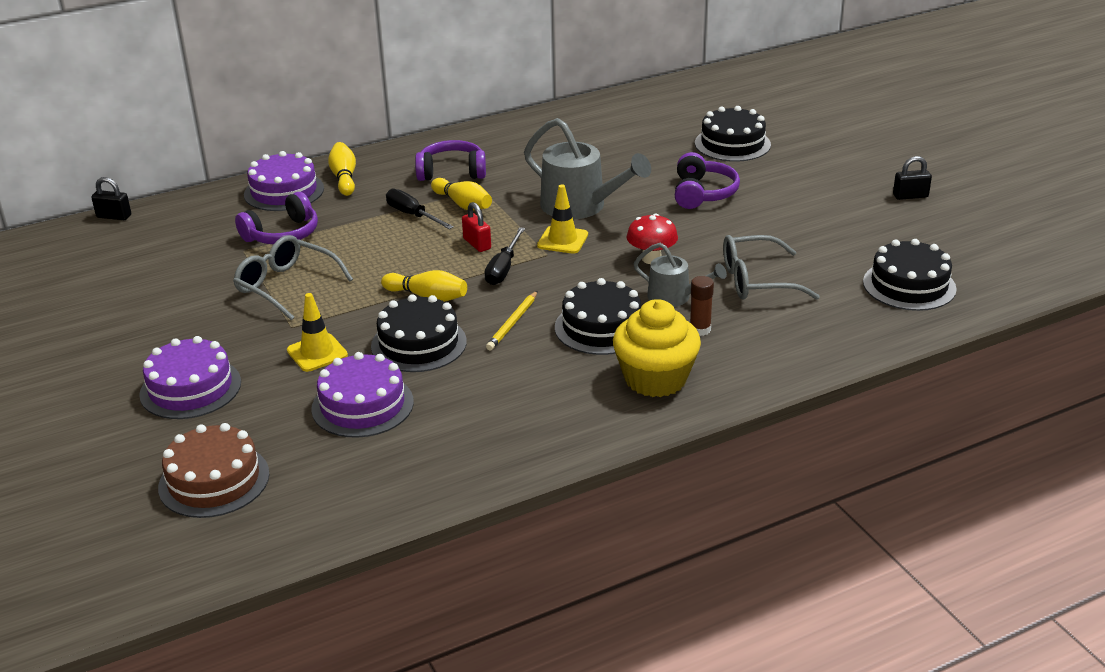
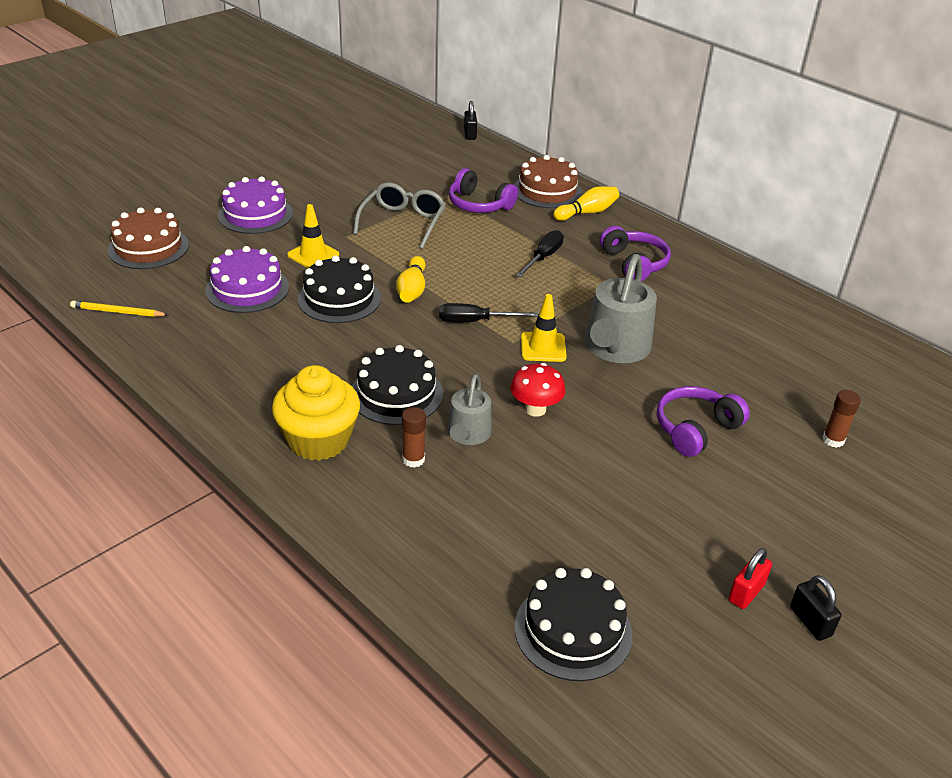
camera: 70 degrees right, 5 degrees up
(284, 191) = (547, 191): purple cake -> brown cake
(463, 204) = (578, 280): yellow bowling pin -> none
(477, 244) = (511, 300): red padlock -> red padlock (746, 592)
(513, 323) = (387, 341): yellow pencil -> yellow pencil (118, 312)
(702, 193) = (695, 429): purple headphones -> purple headphones turned 150 degrees clockwise
(732, 144) = (833, 440): black cake -> brown glue stick
(756, 281) = (525, 492): grey glasses -> none

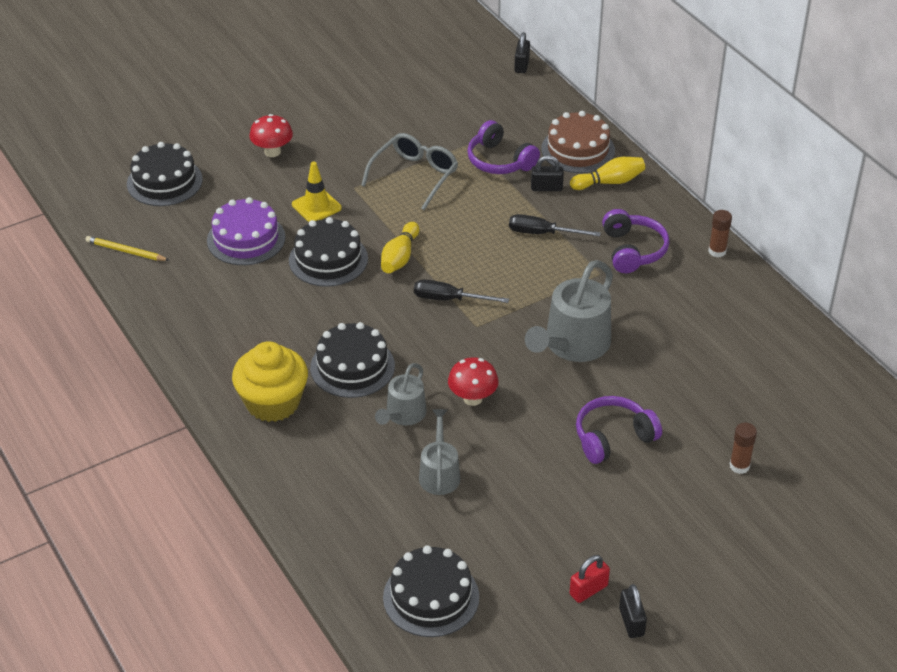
camera: 15 degrees right, 5 degrees up
(148, 247) = (164, 181): brown cake -> black cake
(255, 214) = (272, 152): purple cake -> red mushroom
(413, 459) = (348, 432): brown glue stick -> brown glue stick (717, 251)
(529, 489) = (439, 473): none -> grey watering can
(531, 221) = (546, 188): none -> black padlock
(543, 257) = (542, 233): black screwdriver -> black screwdriver turned 120 degrees counterclockwise
(543, 347) = (503, 335): yellow traffic cone -> none

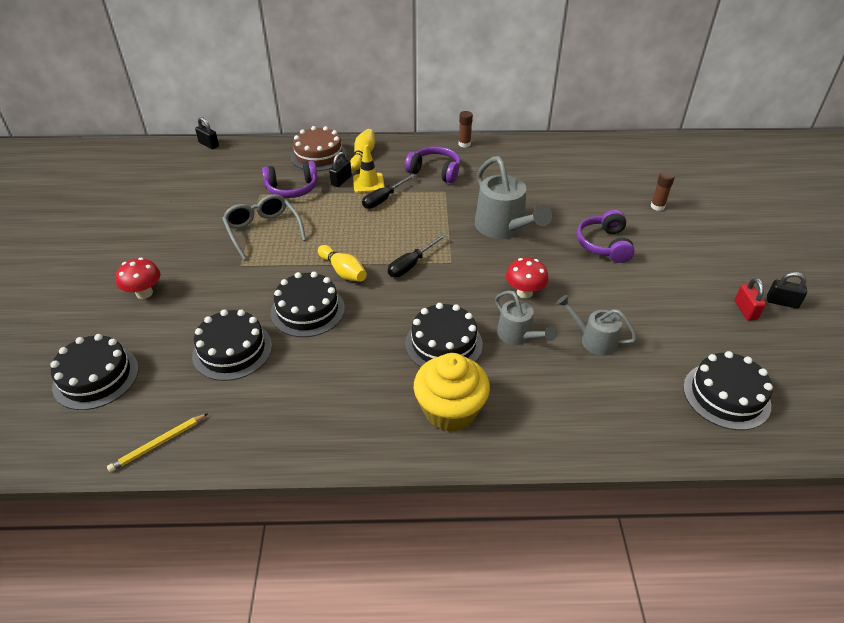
camera: 60 degrees left, 0 degrees up
(246, 239) = (232, 350): purple cake -> black cake
(316, 206) = (239, 293): yellow traffic cone -> yellow traffic cone (368, 183)

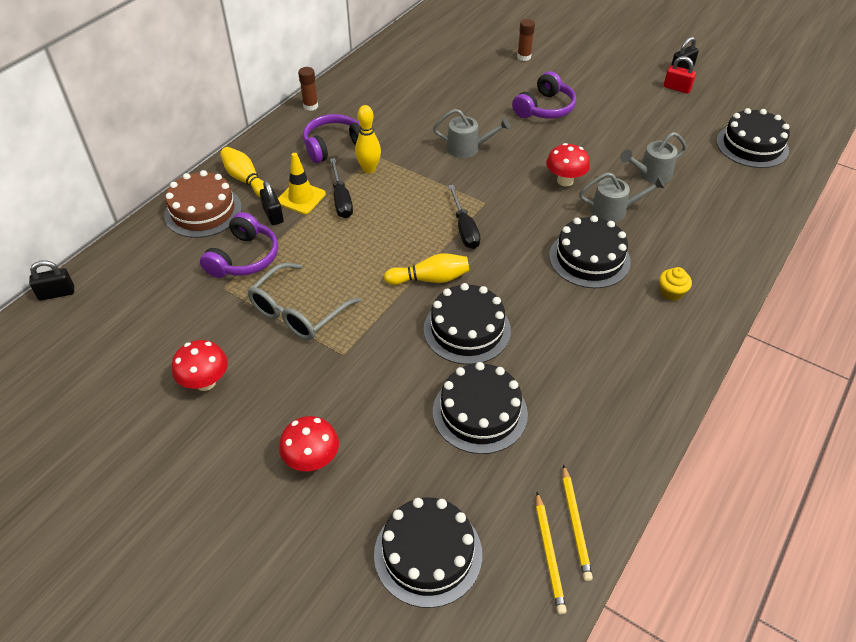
camera: 55 degrees left, 5 degrees up
(124, 439) = (549, 554): none -> yellow pencil
(179, 224) = (205, 382): none -> red mushroom
(263, 230) = (298, 312): grey glasses -> grey glasses turned 60 degrees counterclockwise
(427, 196) = (369, 169): none -> yellow bowling pin
(450, 410) = (671, 292): yellow cupcake -> yellow cupcake, size x0.43
(504, 228) = (468, 148): grey watering can -> grey watering can, size x0.59
(604, 244) = (544, 108): purple headphones -> purple headphones turned 90 degrees counterclockwise

